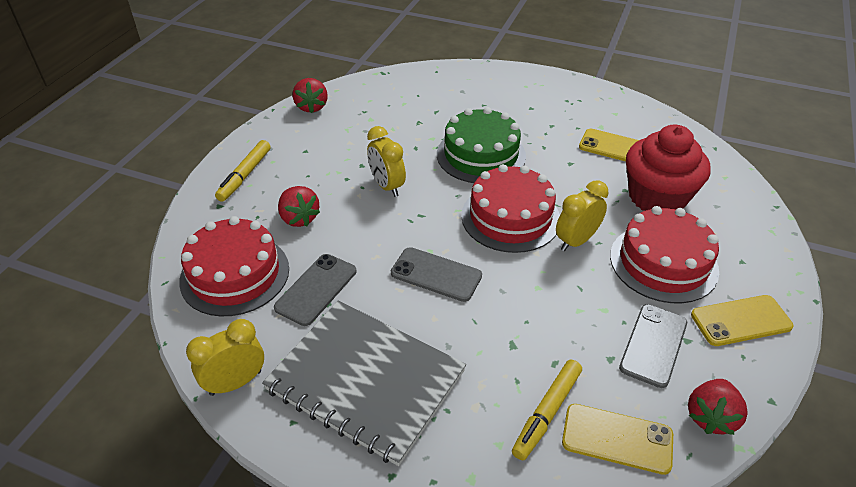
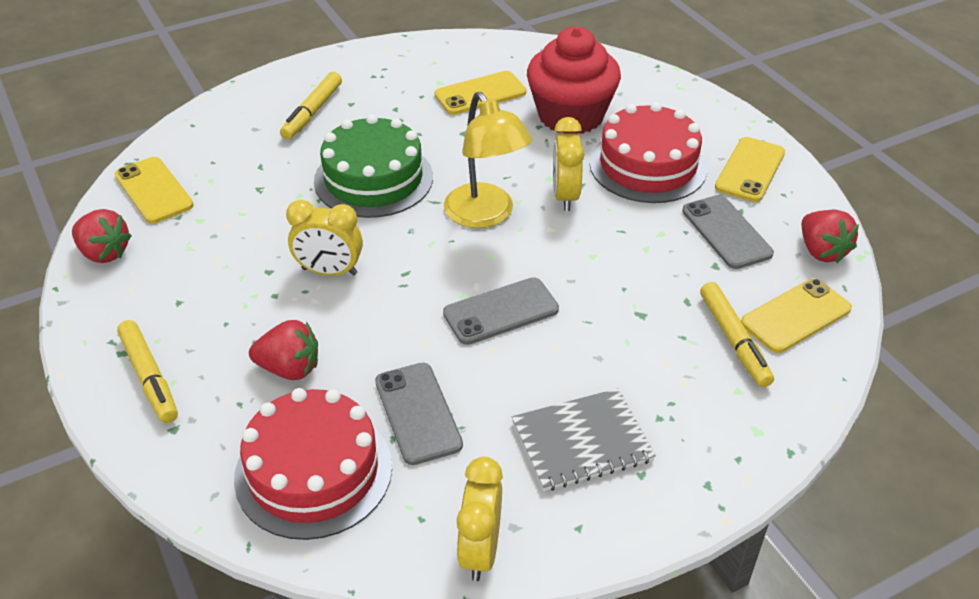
camera: 50 degrees left, 0 degrees up
(365, 381) = (582, 441): grey notebook -> grey notebook, size x0.60
(373, 92) = (154, 190): none -> yellow phone
(503, 100) = (312, 112): none -> yellow marker
(510, 217) = (485, 215): red cake -> yellow lamp

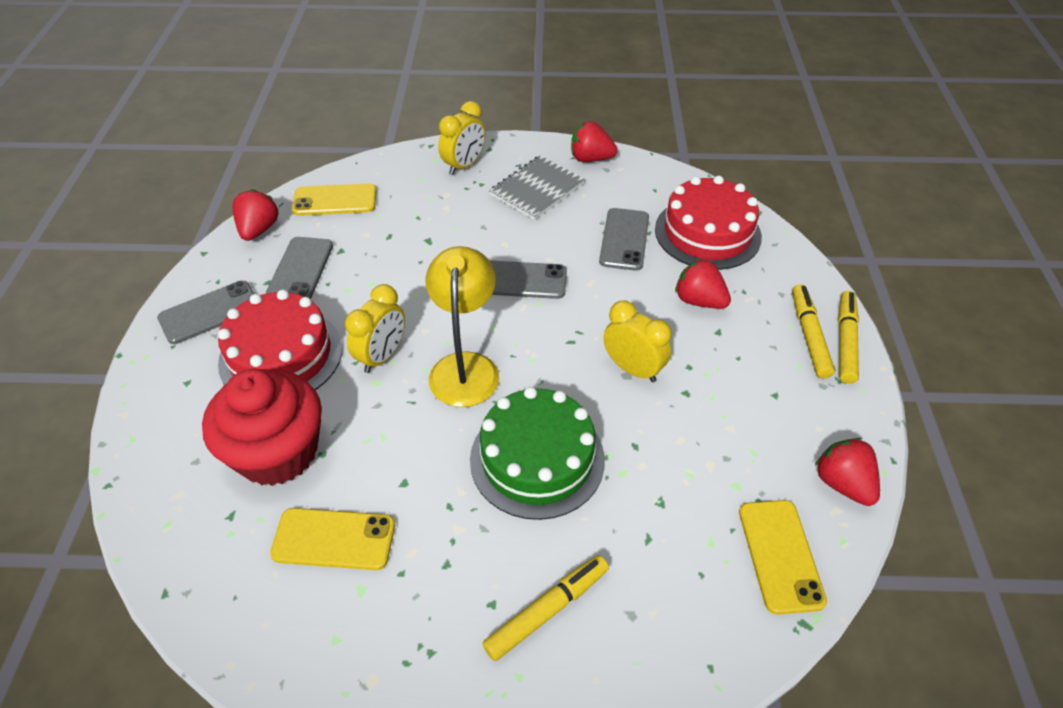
camera: 150 degrees left, 5 degrees up
(480, 550) = (631, 166): yellow clock -> yellow clock (464, 165)
(550, 537) = (590, 159): none -> red strawberry
(582, 441) = (537, 189): grey notebook -> grey notebook turned 60 degrees counterclockwise
(734, 340) = (390, 203): yellow marker -> yellow marker (845, 341)
(750, 170) = (210, 312): yellow phone -> grey phone

